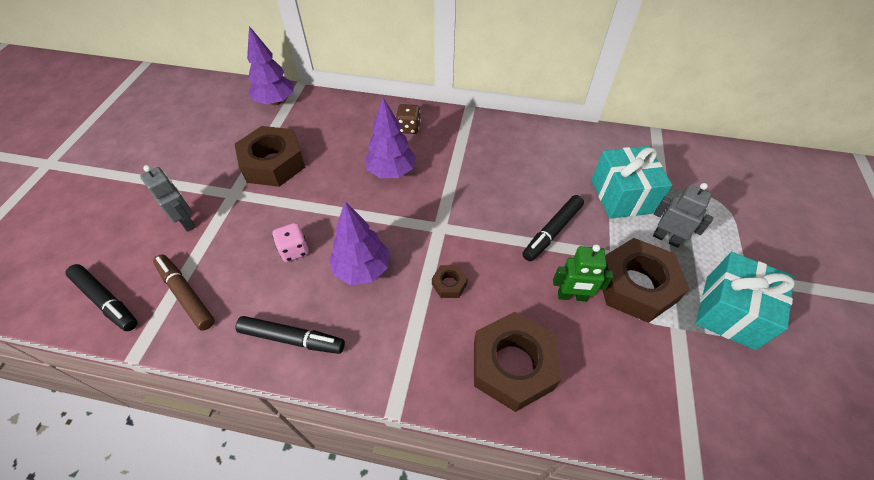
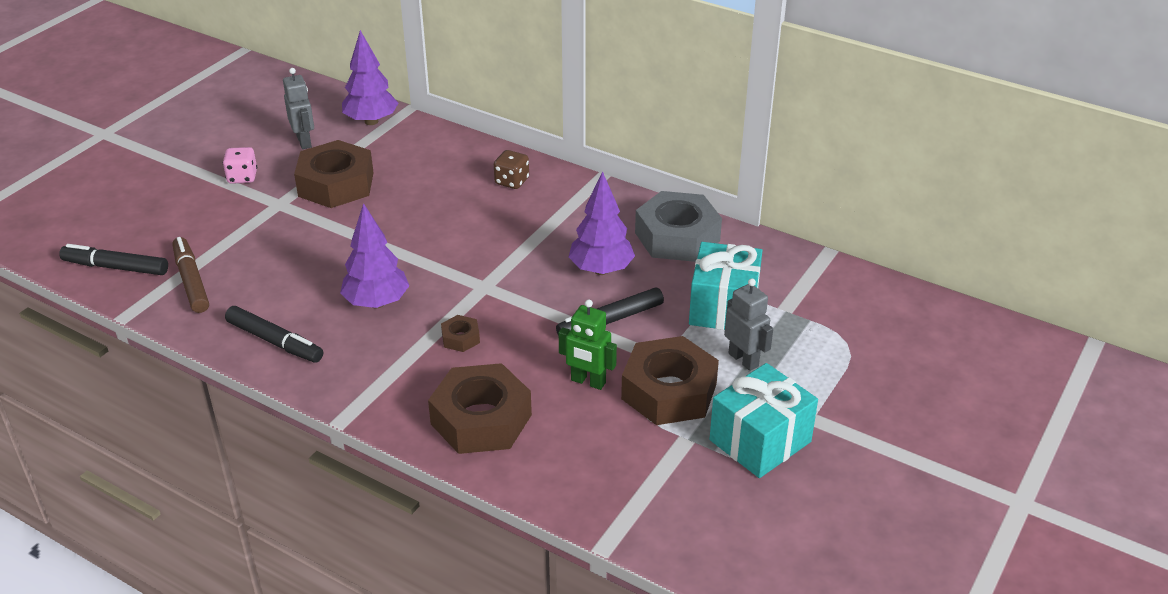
camera: 20 degrees right, 15 degrees down
(106, 301) = (116, 267): black marker -> black marker turned 135 degrees clockwise
(187, 222) = (219, 219): grey robot -> grey robot (304, 142)
(294, 250) = (316, 269): pink dice -> pink dice (242, 177)
(391, 172) = (463, 221): purple tree -> purple tree (601, 270)
(552, 145) = (677, 237): none -> grey nut

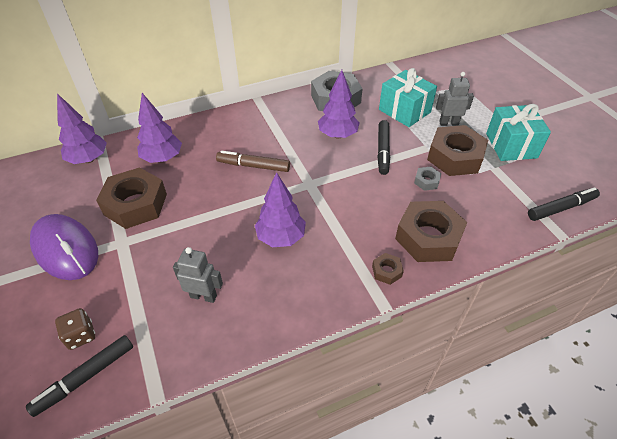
camera: 55 degrees left, 10 degrees up
(191, 281) = (157, 331): brown marker -> brown marker (253, 166)
(242, 177) = (66, 249): pink dice -> purple mouse
(275, 341) = (274, 307): black marker -> black marker (561, 208)
(304, 142) = (67, 199): grey robot -> grey robot (203, 296)
(420, 164) = (162, 158): none -> purple tree
(460, 338) = (348, 214): brown nut -> brown nut (386, 271)
(512, 181) = (224, 131): brown dice -> brown dice (80, 335)
(588, 382) = (426, 181): green robot -> grey nut

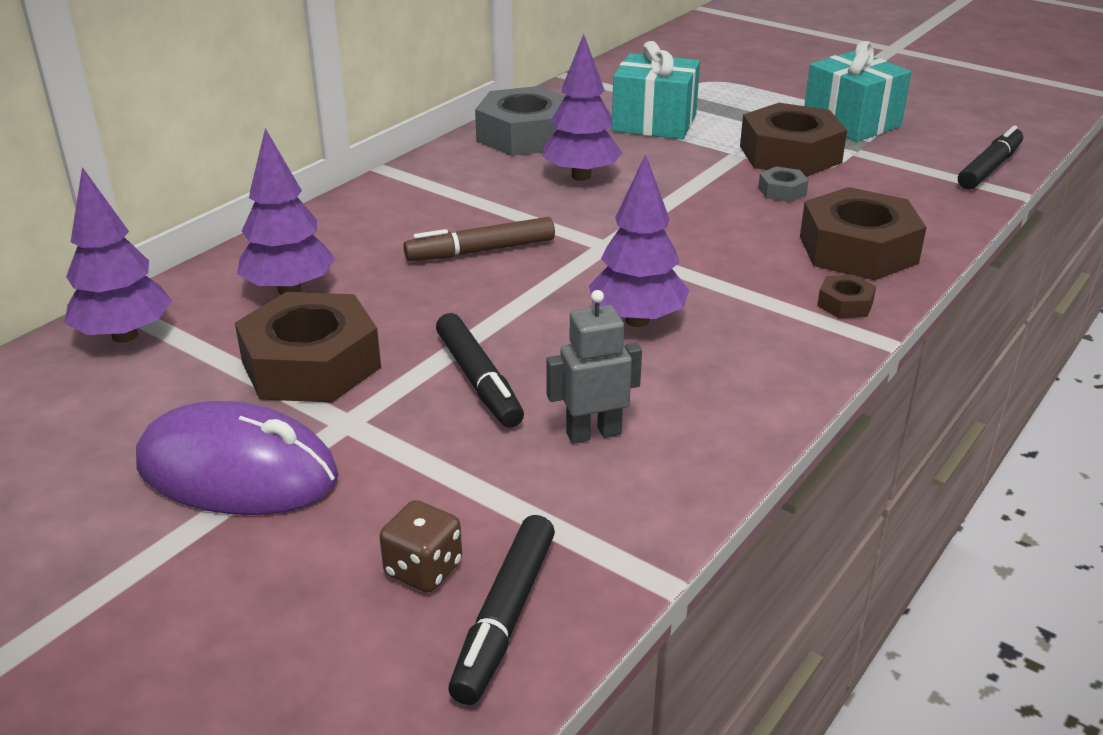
camera: 30 degrees left, 15 degrees down
(383, 151) = (676, 175): black marker -> black marker (479, 380)
(448, 123) = (736, 120): grey robot -> none

